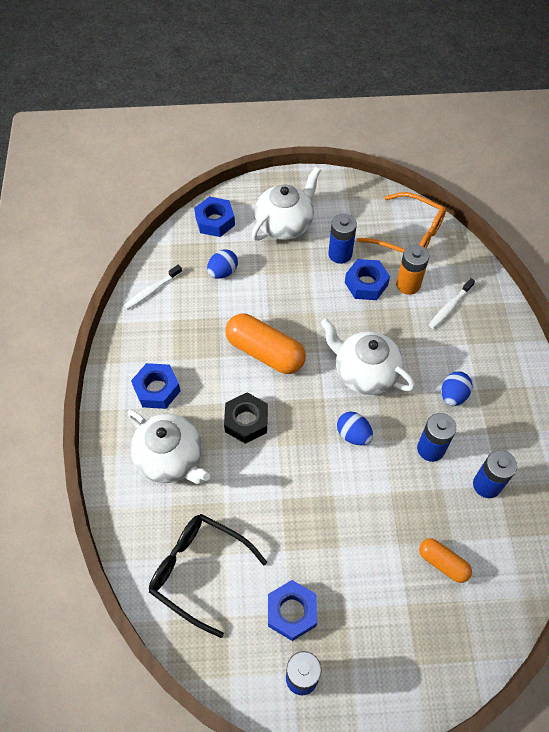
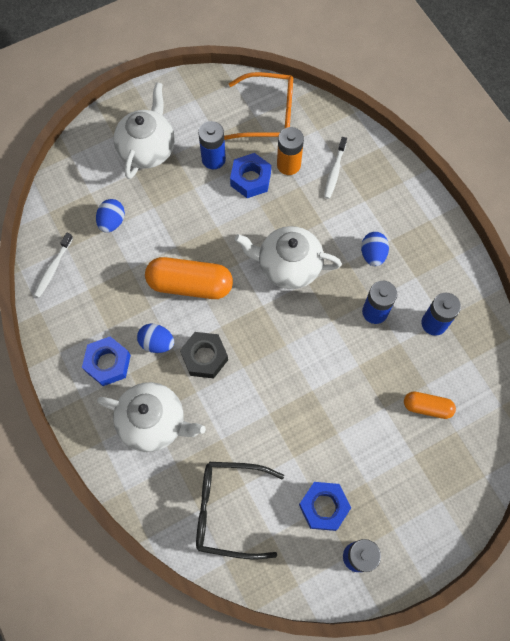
camera: 25 degrees left, 10 degrees up
(215, 221) = (78, 172): blue nut -> none
(353, 435) = (304, 328): blue egg -> blue egg (157, 343)

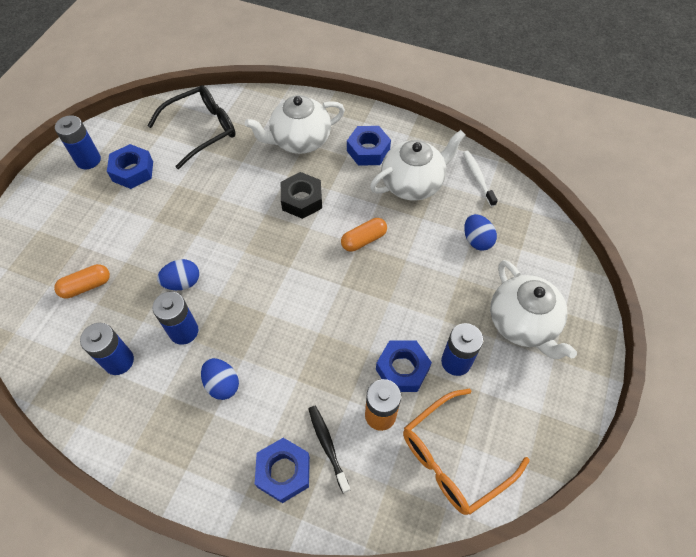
camera: 140 degrees right, 10 degrees down
(157, 343) = (347, 185): blue egg -> blue egg (182, 282)
(190, 284) = (364, 240): orange capsule -> orange capsule, size x0.56
(288, 266) = (295, 314): white teapot -> white teapot (413, 183)
(334, 171) = (327, 446): white toothbrush -> black toothbrush
(371, 177) = (283, 472): none -> blue nut

